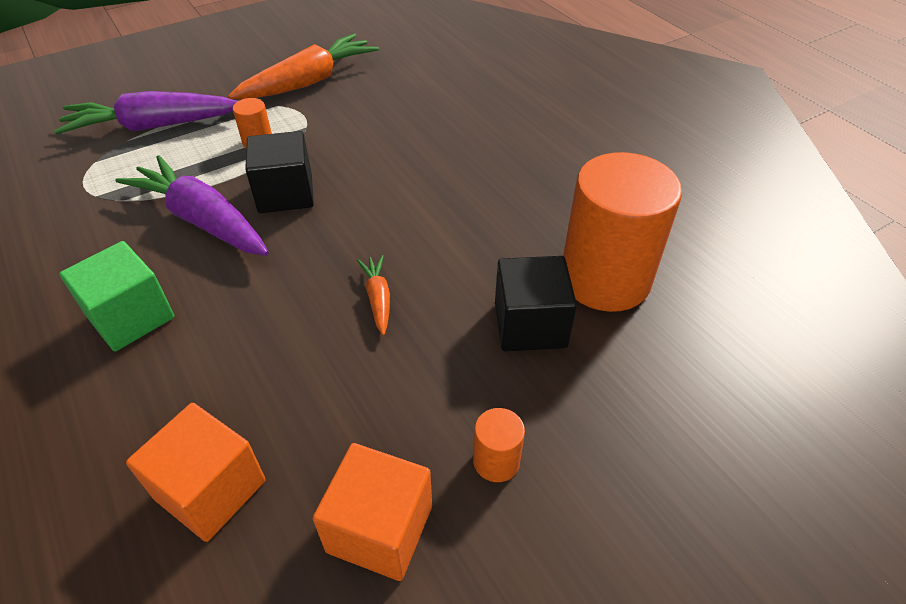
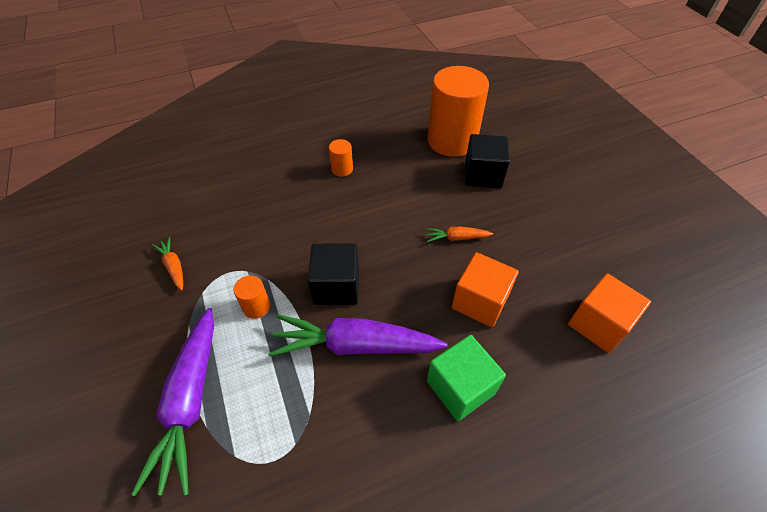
camera: 80 degrees left, 5 degrees up
(202, 220) = (354, 345): purple carrot -> purple carrot turned 45 degrees clockwise
(309, 81) = (173, 266): orange carrot -> orange carrot, size x0.46
(380, 529) = (611, 249): orange cube -> orange cube (480, 301)
(496, 461) = (569, 201): orange cylinder -> orange cylinder (342, 169)

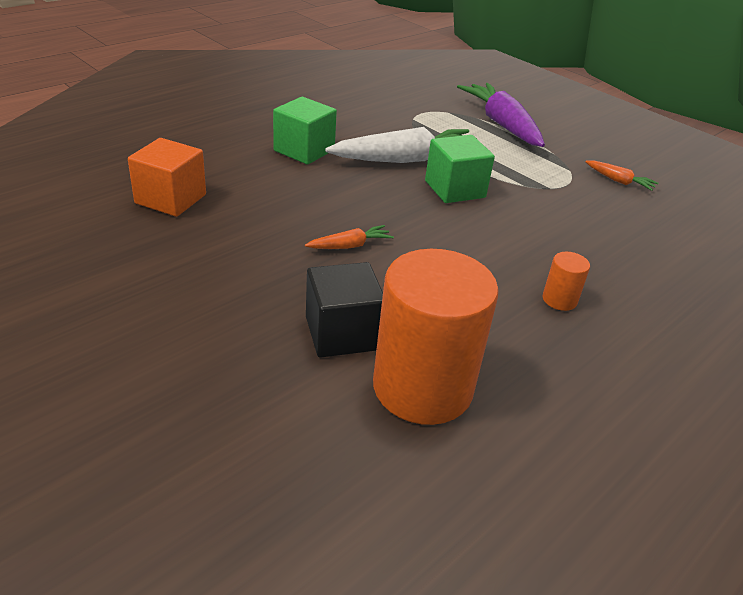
camera: 155 degrees right, 15 degrees down
(256, 307) = (512, 168): orange cylinder -> none
(336, 286) = (455, 189): black cube -> green cube
(354, 345) = (407, 159): purple carrot -> white carrot
(480, 301) = (302, 198): orange cube -> none

